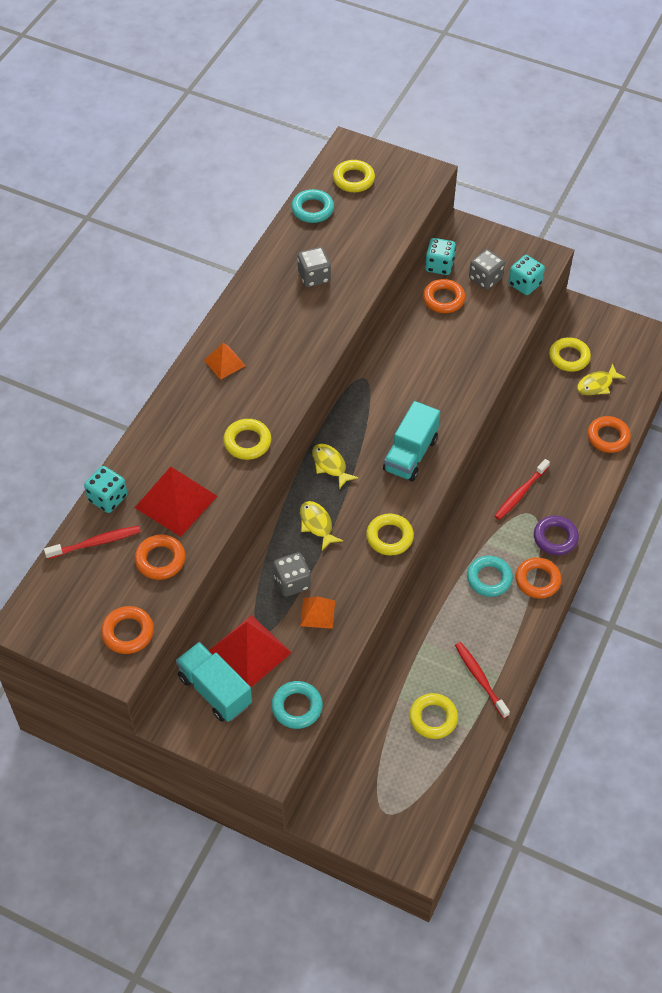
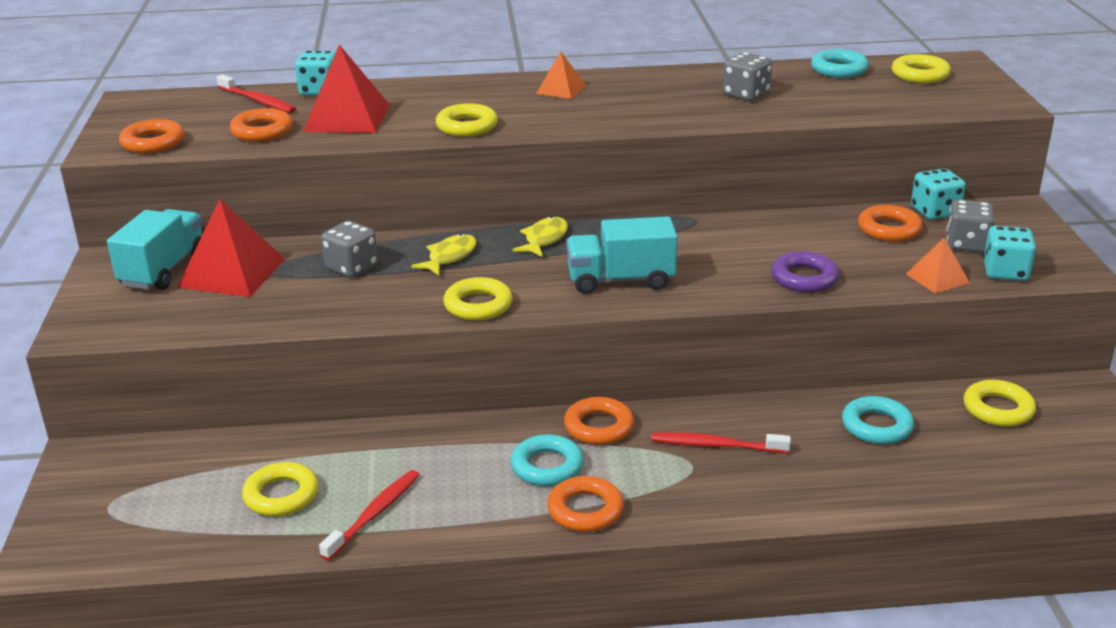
camera: 60 degrees right, 25 degrees down
(297, 707) = (172, 323): turquoise ring -> turquoise ring (876, 426)
(317, 613) = (320, 295): orange pyramid -> orange pyramid (937, 278)
(555, 538) = (675, 501): purple ring -> purple ring (804, 278)
(597, 385) = (987, 449): yellow fish -> none
(608, 437) = (910, 490): orange ring -> orange ring (599, 427)

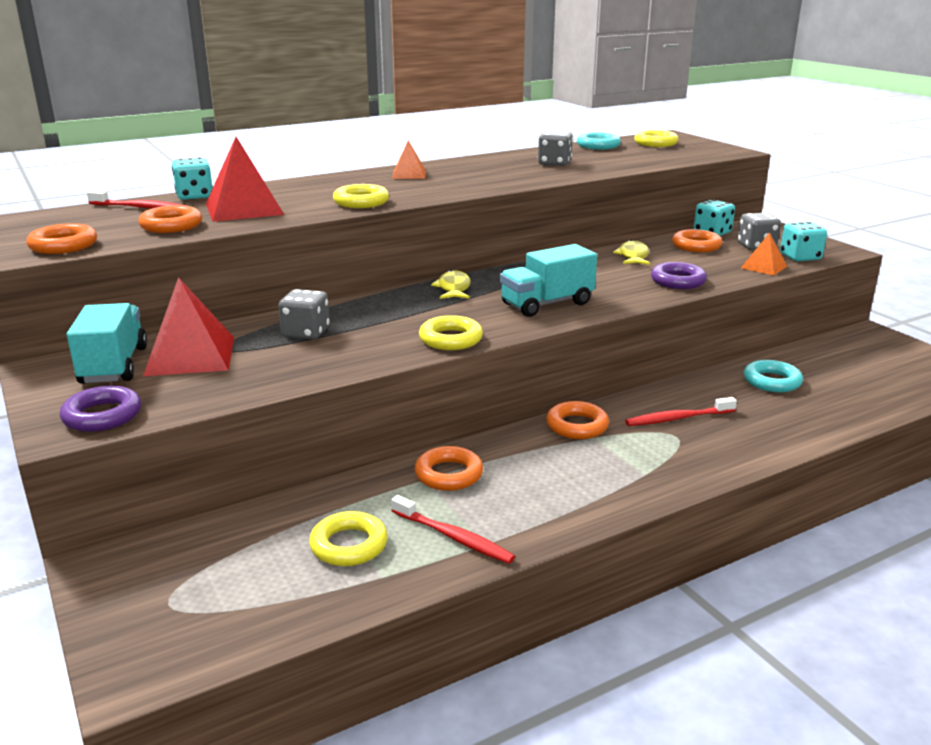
camera: 25 degrees left, 5 degrees down
(116, 323) = (102, 415): none -> purple ring
(374, 514) = (453, 537): red toothbrush -> red toothbrush turned 120 degrees clockwise
(449, 257) = (387, 312): yellow fish -> yellow fish (633, 256)
(547, 466) = (565, 463): turquoise ring -> none
(585, 510) = (629, 487): orange ring -> orange ring (448, 474)
(998, 409) = (833, 355): yellow ring -> none

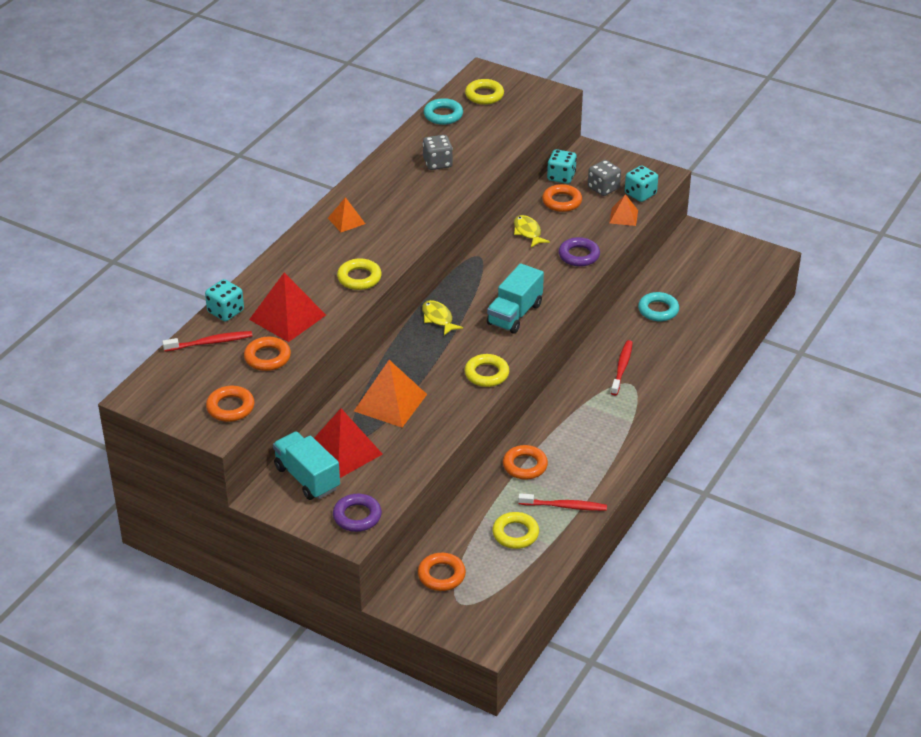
camera: 30 degrees left, 15 degrees up
(306, 333) = (390, 402): grey dice -> orange pyramid
(577, 426) = (567, 397): orange ring -> orange ring (441, 575)
(677, 418) = (622, 367): red toothbrush -> red toothbrush turned 150 degrees clockwise

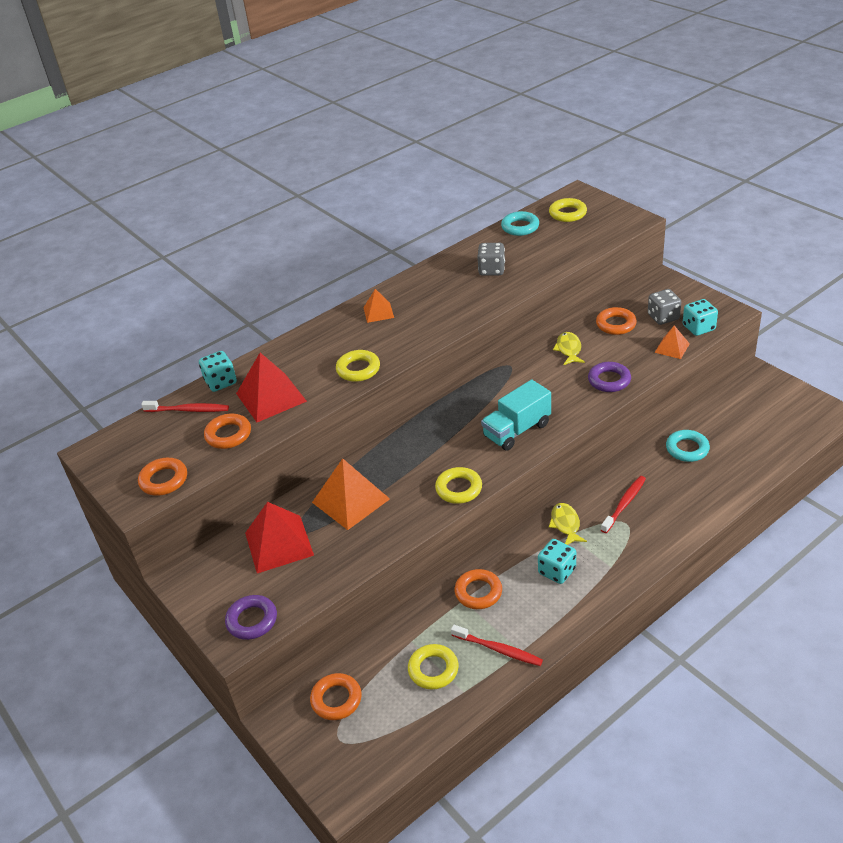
camera: 25 degrees right, 0 degrees up
(307, 478) = (230, 565): turquoise truck -> none
(438, 318) = (441, 421): yellow fish -> yellow fish (566, 524)
(561, 177) = (626, 301): turquoise dice -> turquoise dice (557, 571)

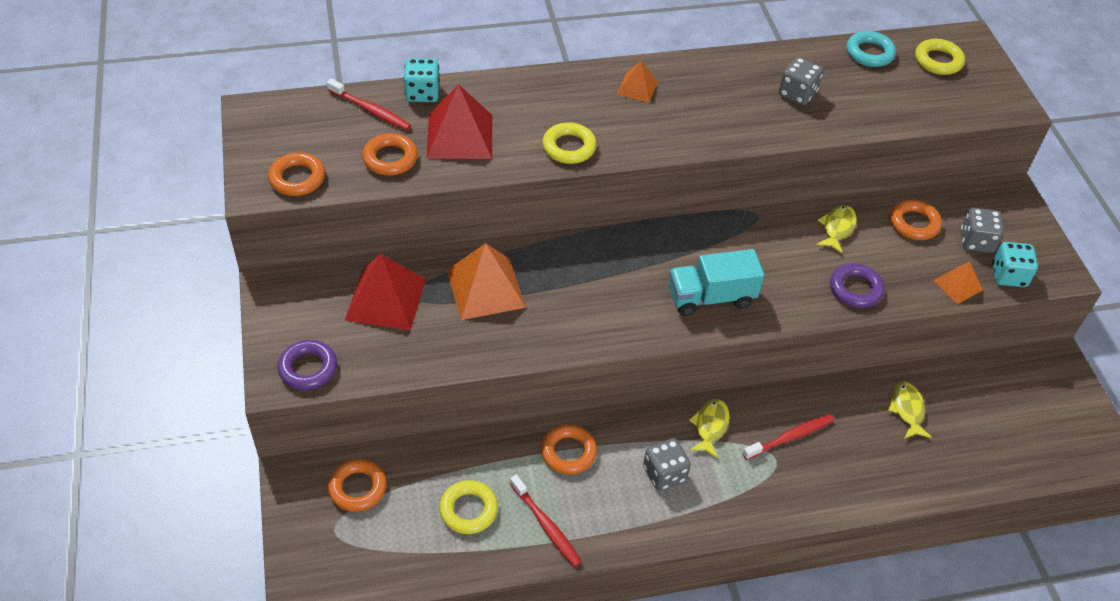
camera: 20 degrees right, 10 degrees up
(459, 489) = (602, 333): yellow ring -> none
(557, 571) = (664, 473): turquoise dice -> grey dice
(687, 449) = (907, 410): turquoise ring -> yellow fish

